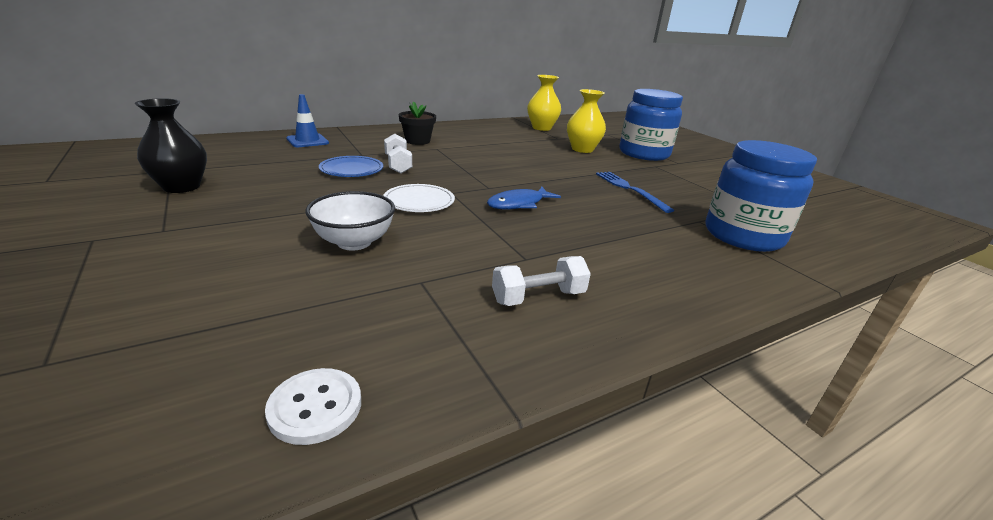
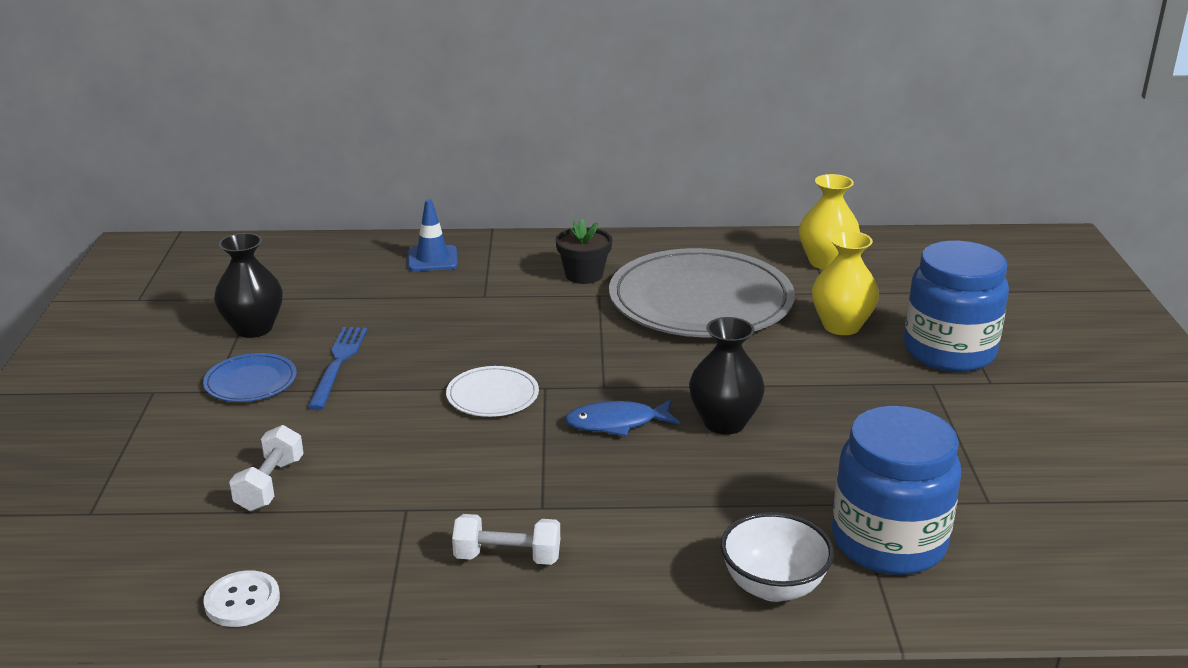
camera: 30 degrees right, 0 degrees up
(351, 169) = (451, 324): blue plate -> blue plate (251, 381)
(354, 242) = (377, 444): white bowl -> white bowl (773, 586)
(398, 165) = (517, 324): white dumbbell -> white dumbbell (270, 484)
(498, 146) = (700, 300): none -> grey plate
(580, 195) = (724, 423): none -> black vase
(630, 189) = (817, 426): blue fork -> blue fork (338, 364)

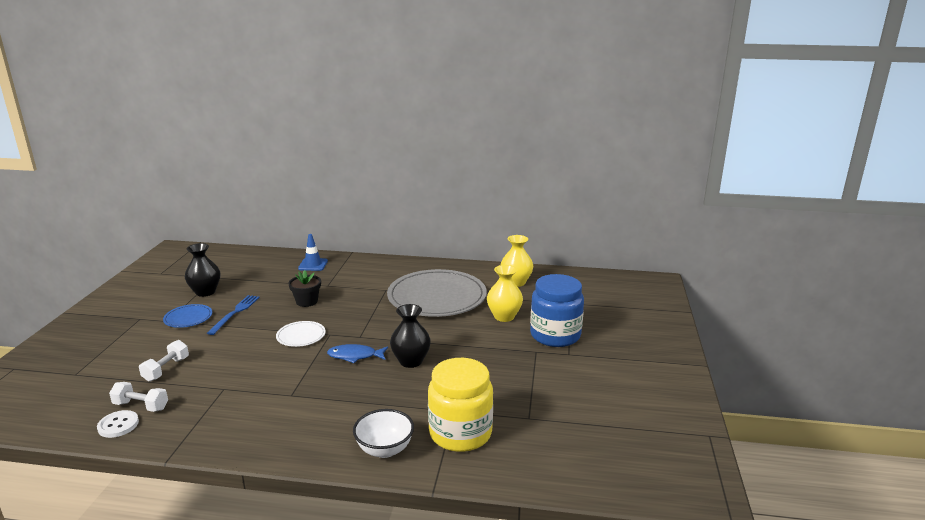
camera: 10 degrees right, 5 degrees down
(507, 557) = (258, 418): white dumbbell -> white dumbbell (141, 406)
(584, 275) = (384, 279): black flower pot -> black flower pot (307, 301)
(888, 542) = (460, 433): blue jar -> yellow jar

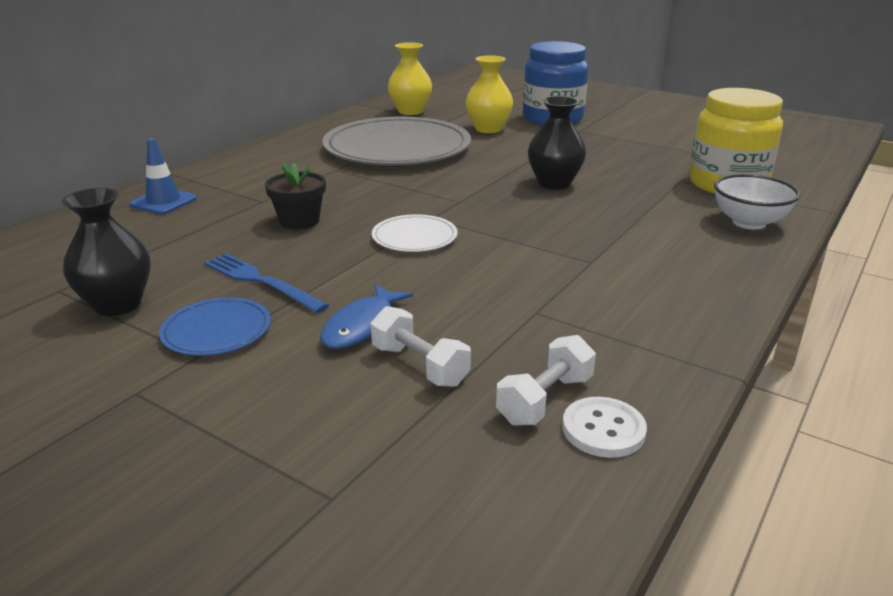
camera: 65 degrees left, 5 degrees up
(355, 356) = (512, 210): blue fish -> blue fish (362, 326)

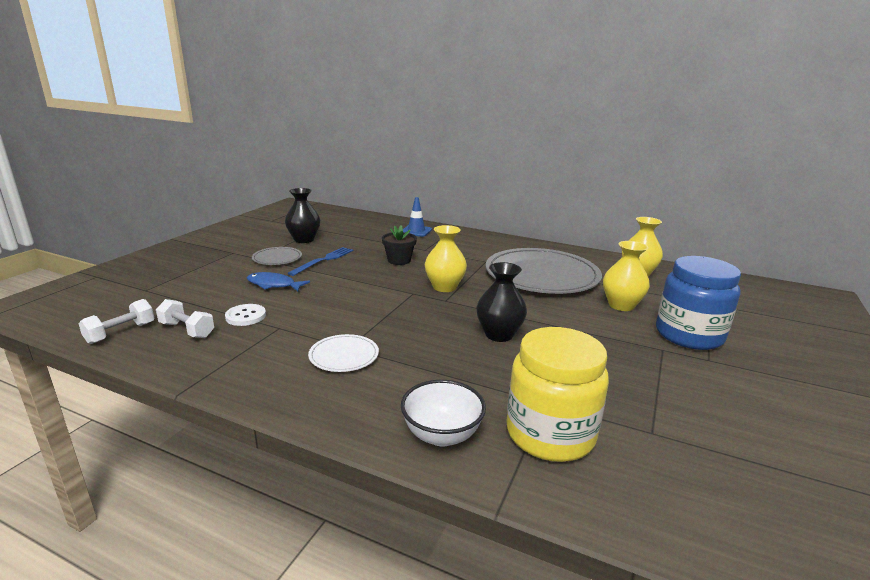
camera: 80 degrees right, 5 degrees down
(216, 330) = (277, 258): blue plate -> grey plate
(414, 237) = (381, 290): white plate -> white plate (344, 355)
(417, 198) = (444, 287): none -> yellow vase
(419, 366) = (232, 299): white dumbbell -> white dumbbell (120, 333)
(603, 429) = (153, 345): white button -> white button (246, 316)

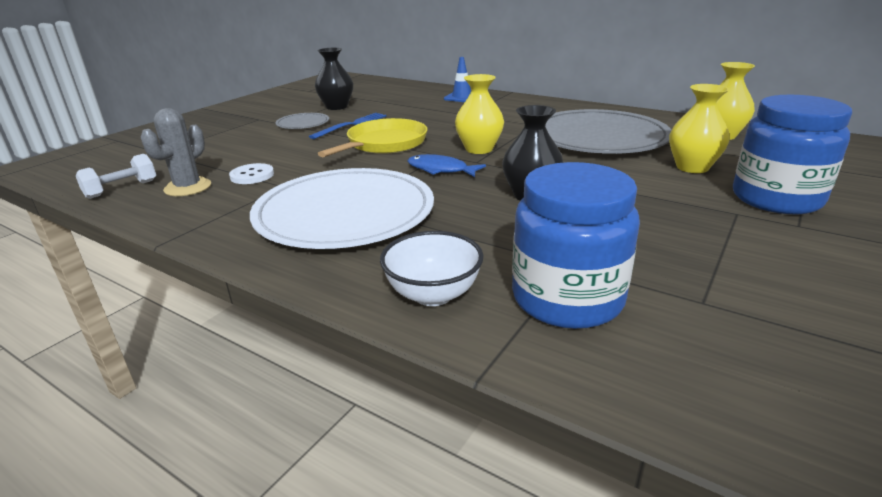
camera: 10 degrees right, 5 degrees up
(187, 330) = (188, 187): white dumbbell -> grey cactus
(273, 285) = (291, 147): blue fish -> blue fish (440, 170)
(344, 355) = (345, 213): white plate -> white plate, size x2.27
(359, 281) = (384, 144): none -> yellow pan
(399, 260) = (434, 124): black flower pot -> none
(550, 434) = (567, 299): yellow jar -> blue jar

